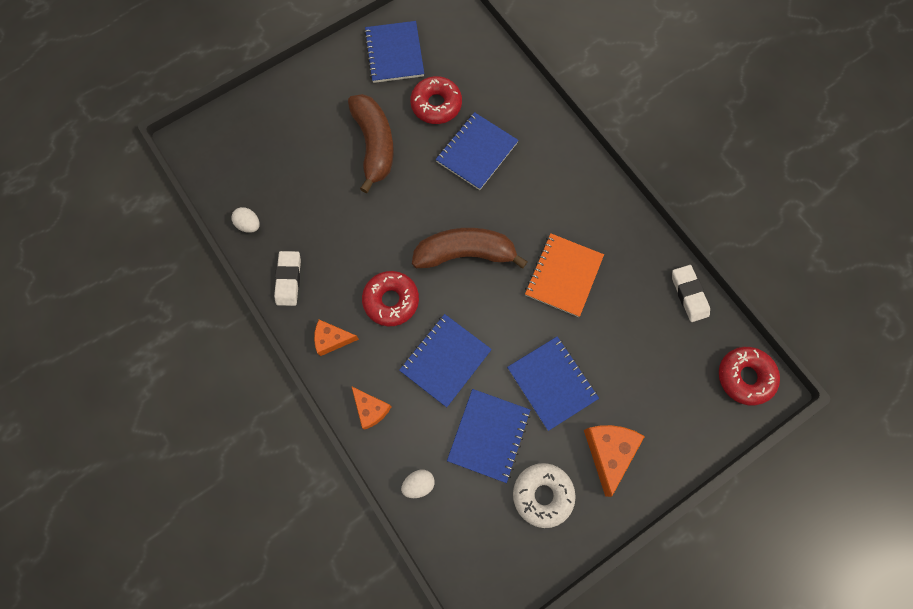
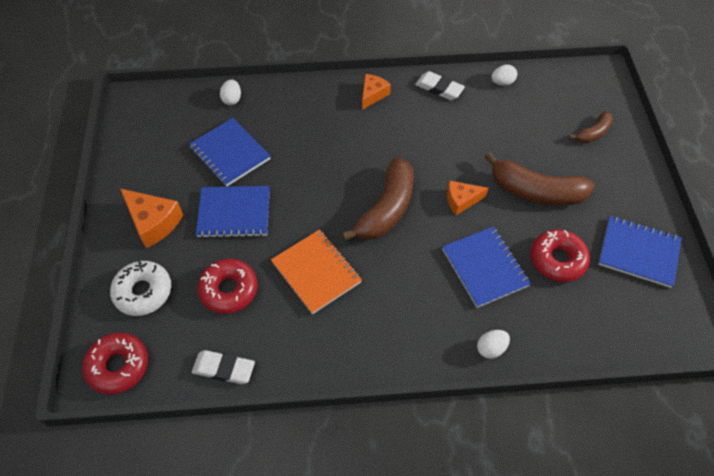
camera: 120 degrees right, 15 degrees down
(278, 124) = (593, 133): none -> brown banana
(371, 409) = (304, 95): orange cheese -> orange cheese (461, 200)
(391, 301) = (379, 141): red donut -> red donut (229, 290)
(445, 360) = (306, 153): blue notebook -> none
(542, 495) = (163, 164): white donut -> white donut (143, 292)
(544, 120) = (491, 348): none -> white egg

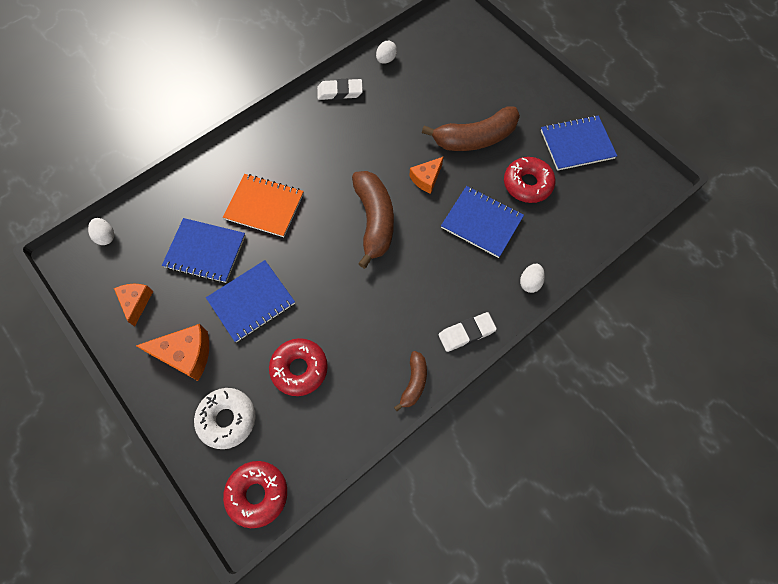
camera: 35 degrees left, 10 degrees up
(224, 369) = (346, 434): white eraser -> white eraser (466, 333)
(232, 99) = (167, 201): white egg -> white egg (106, 236)
(316, 272) = (359, 308): orange notebook -> orange notebook (264, 206)
(373, 95) = (289, 128): orange cheese -> orange cheese (136, 302)
(593, 133) = (483, 66): brown banana -> brown banana (414, 382)

